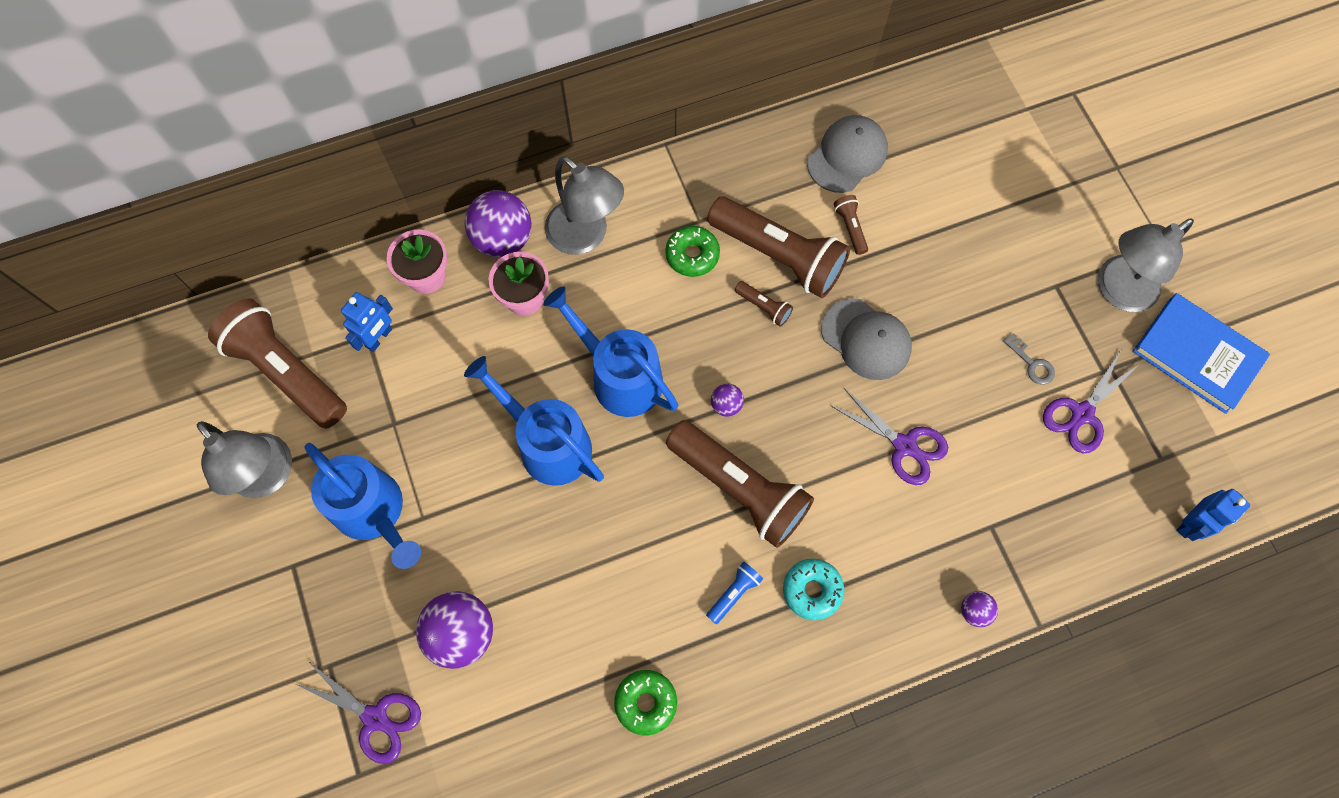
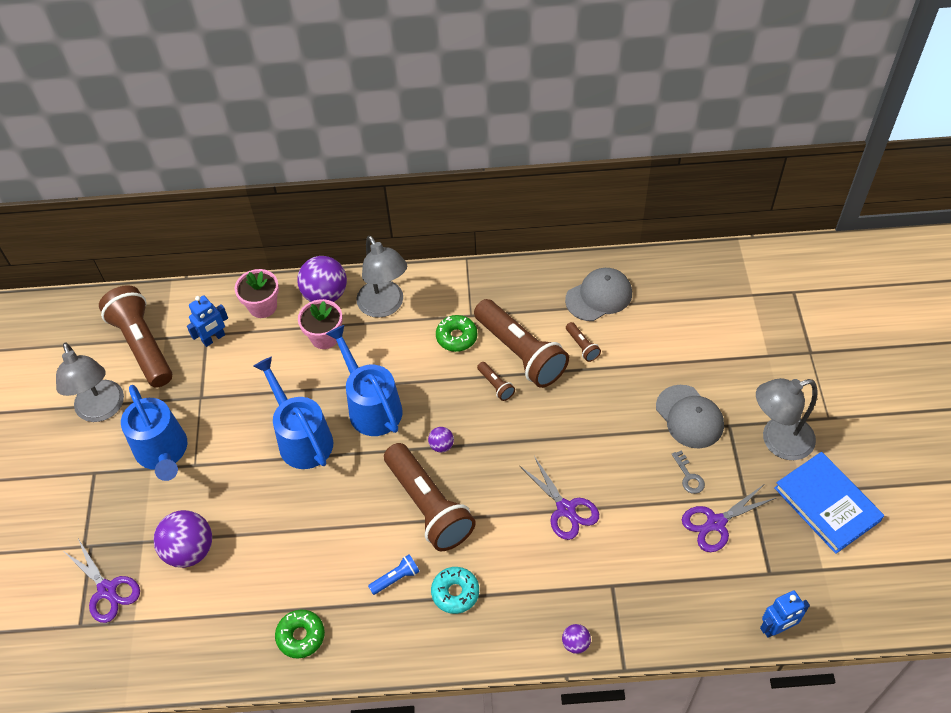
camera: 20 degrees right, 15 degrees down
(850, 228) = (582, 346): brown flashlight -> brown flashlight turned 150 degrees clockwise
(866, 339) = (565, 426): grey cap -> grey cap (689, 417)

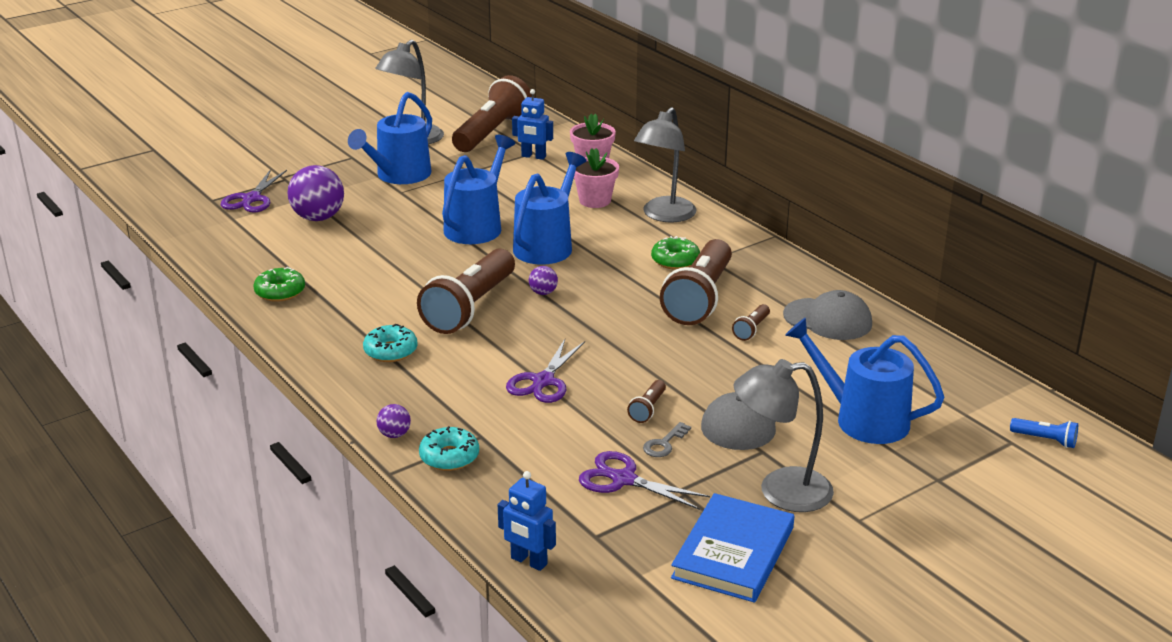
camera: 55 degrees right, 25 degrees down
(325, 295) = (641, 185): purple ball -> none
(396, 578) = (378, 316): blue flashlight -> blue flashlight (1045, 440)
(496, 385) = (644, 298): brown flashlight -> brown flashlight (648, 409)
(626, 619) = (449, 457): none -> turquoise donut
(726, 350) = (862, 419): none -> blue watering can
(777, 441) = (780, 491): grey lamp -> grey lamp turned 45 degrees counterclockwise

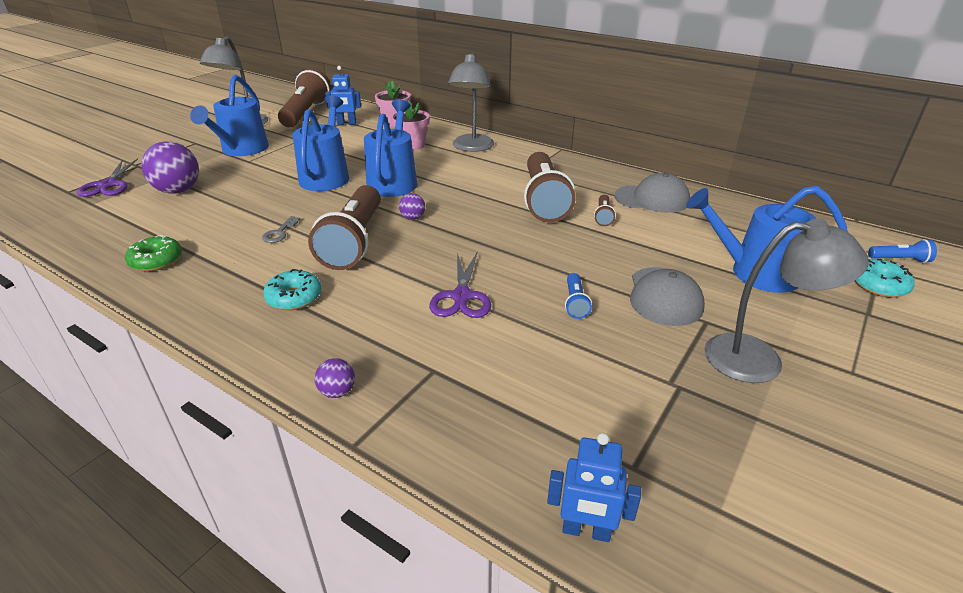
camera: 20 degrees left, 5 degrees up
(449, 457) = (412, 405): turquoise donut -> turquoise donut (878, 285)
(623, 479) = (609, 385): purple scissors -> none
(648, 409) = (575, 303): brown flashlight -> blue flashlight
(664, 444) = (617, 335): grey key -> grey key (280, 233)
(675, 260) = (503, 176): green donut -> none
(733, 553) = (785, 446): blue book -> none
(780, 491) = (759, 359): grey lamp -> grey lamp turned 150 degrees counterclockwise

